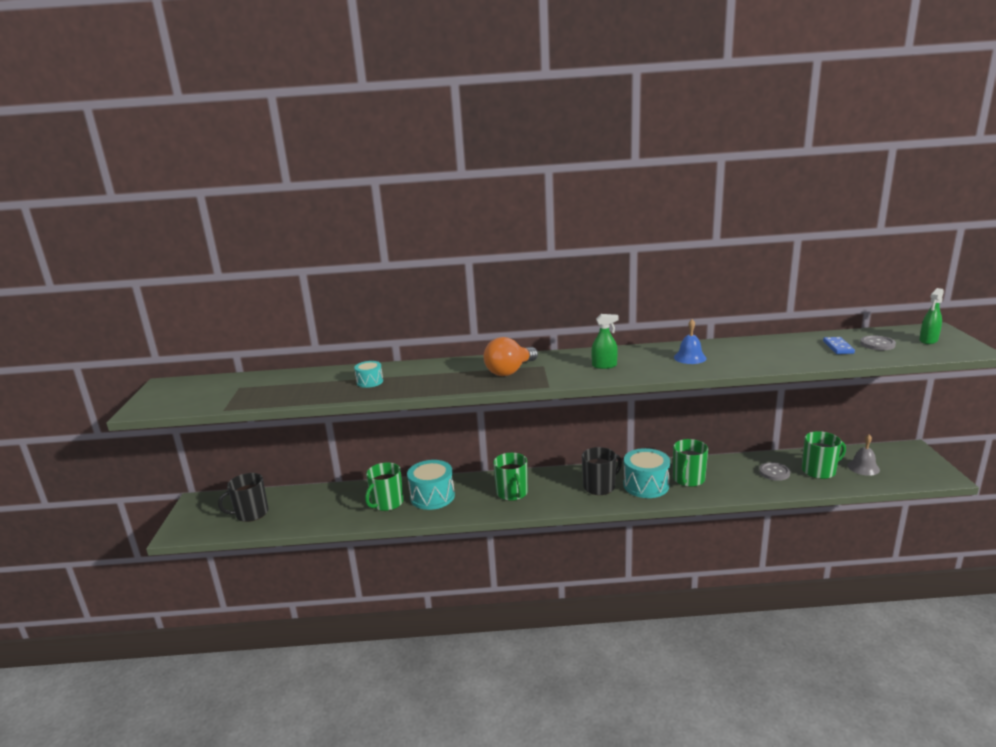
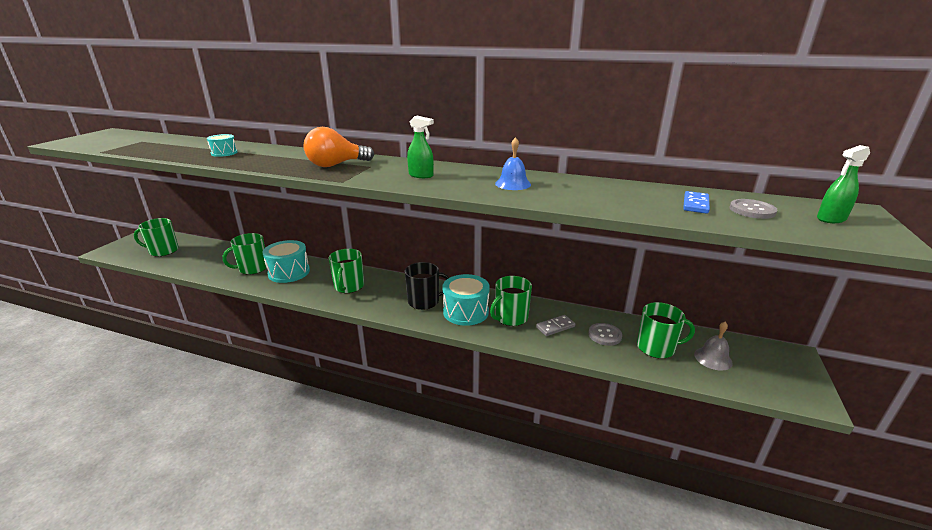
camera: 20 degrees right, 5 degrees up
(251, 513) = (163, 251): black mug -> green mug
(731, 477) = (555, 327): none -> grey domino

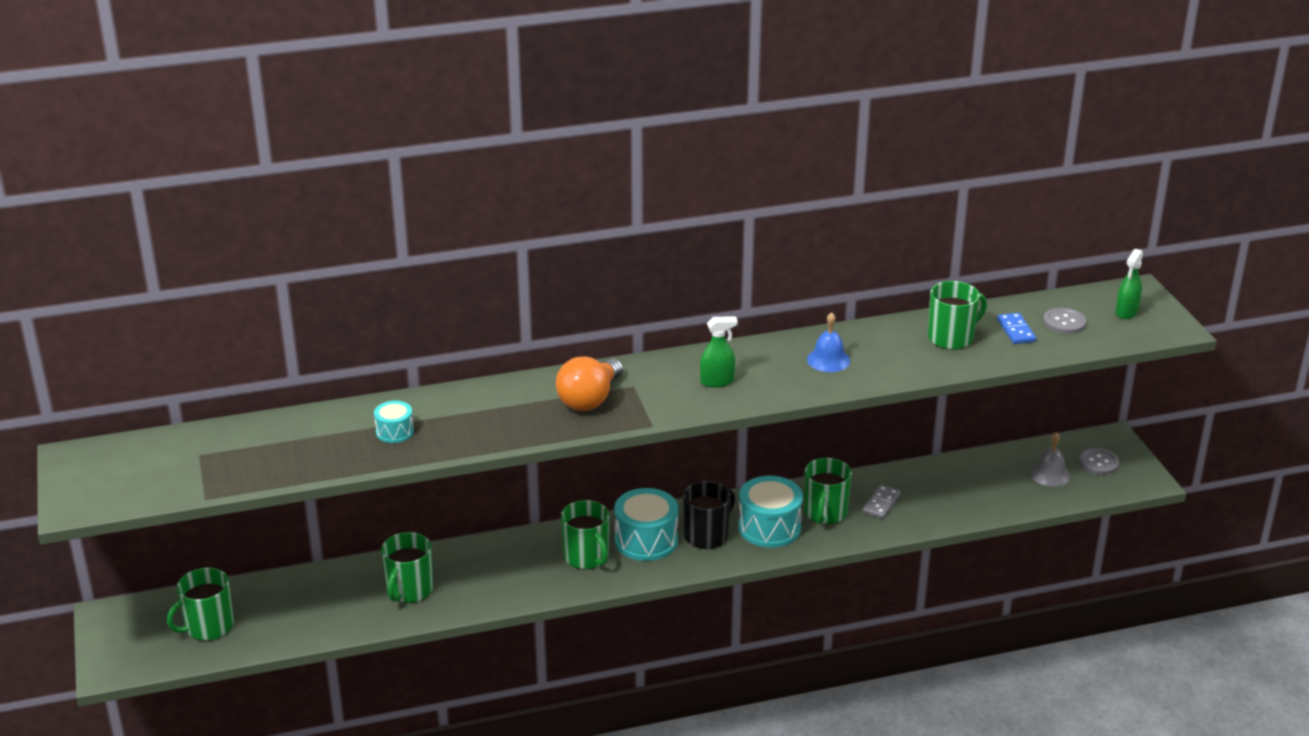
camera: 35 degrees left, 5 degrees up
(289, 272) = (472, 573): turquoise drum -> turquoise drum (646, 540)
(604, 335) = (937, 492): grey button -> grey button (1098, 463)
(656, 348) = (994, 485): green mug -> green mug (951, 338)

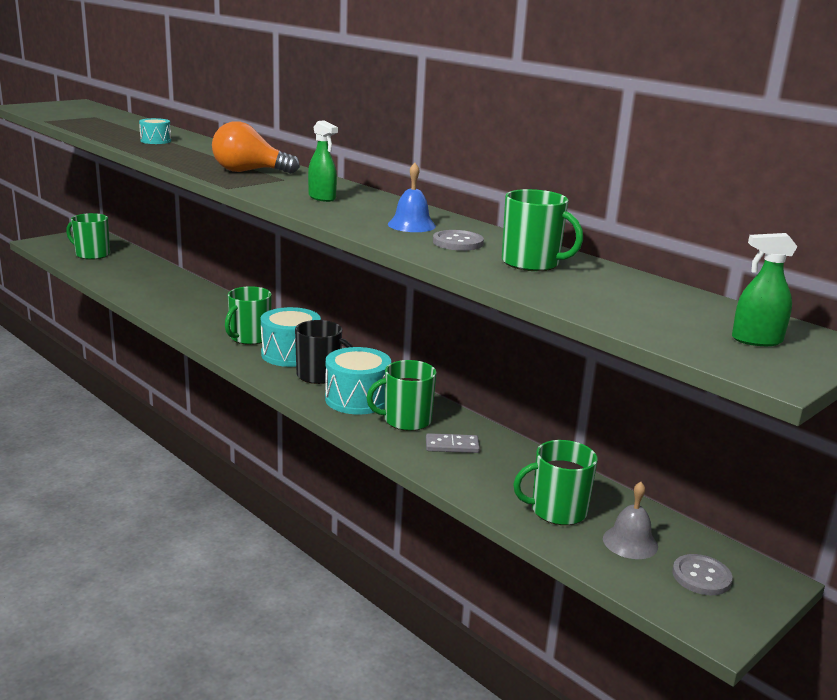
camera: 60 degrees right, 10 degrees down
(409, 590) = (165, 293): green mug -> green mug (557, 511)
(1016, 330) = (598, 288): blue domino -> none
(1064, 322) = (663, 309): grey button -> grey button (458, 242)

